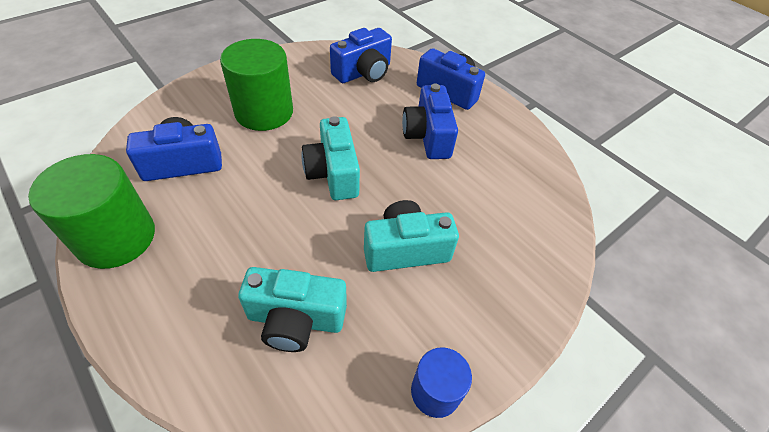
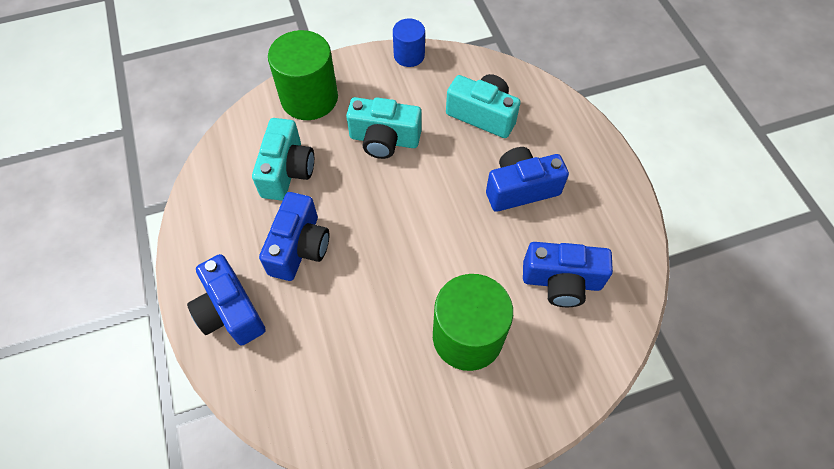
camera: 155 degrees left, 10 degrees up
(116, 238) = (615, 213): green cylinder -> green cylinder (309, 98)
(333, 173) = (416, 228): turquoise camera -> turquoise camera (287, 171)
(363, 72) = (320, 380): blue camera -> blue camera (520, 189)

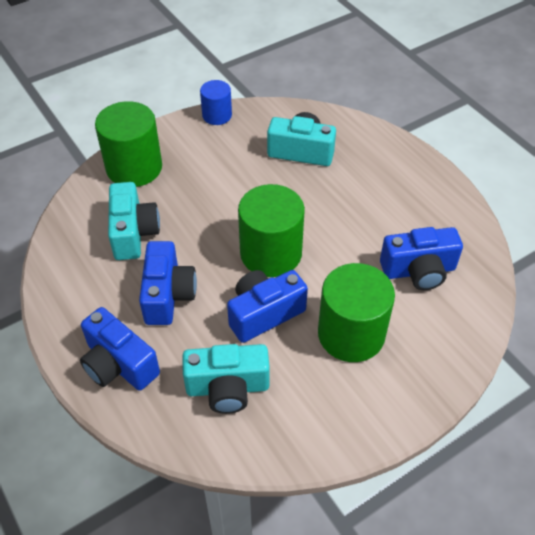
camera: 15 degrees left, 10 degrees down
(384, 140) = (217, 189): turquoise camera -> turquoise camera (227, 388)
(415, 225) = (271, 253): none -> green cylinder
(520, 189) = (356, 204): blue camera -> blue camera (264, 313)

